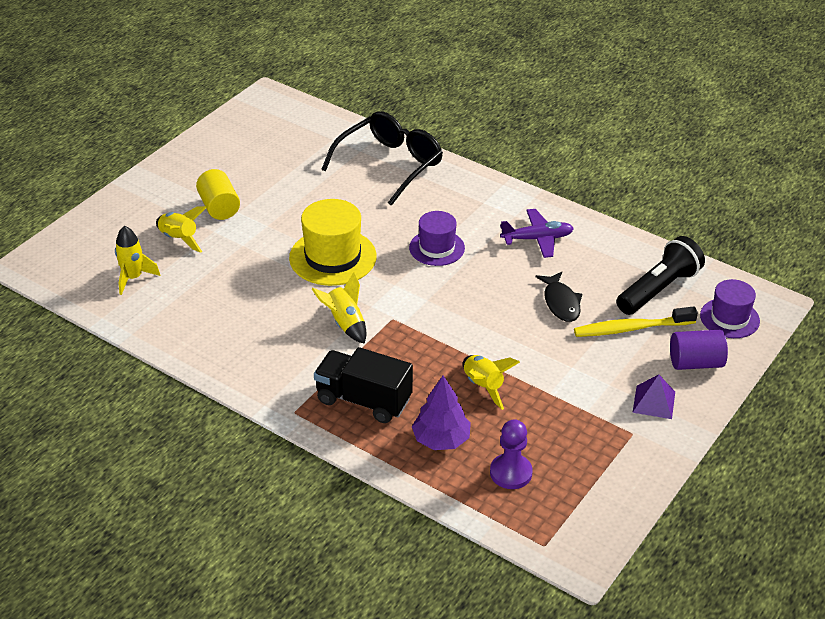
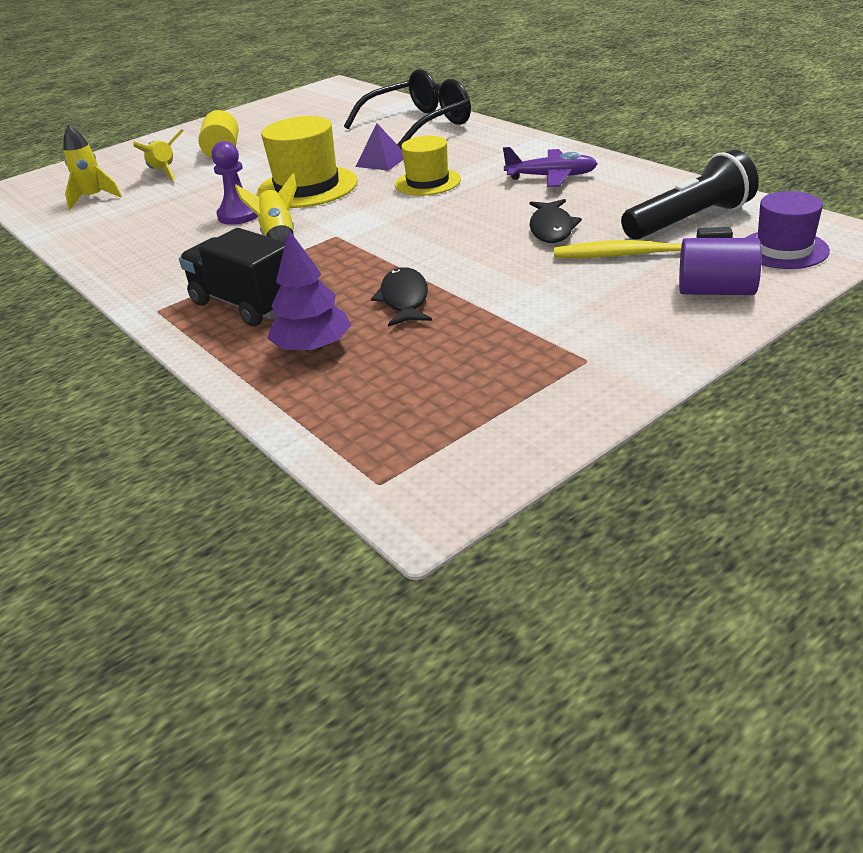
camera: 20 degrees right, 5 degrees down
(437, 248) = (428, 182): purple hat -> yellow hat
(483, 386) = (404, 299): yellow rocket -> black fish
(511, 473) = (383, 390): purple pawn -> purple pawn (239, 215)
(654, 402) = (635, 328): purple pyramid -> purple pyramid (381, 161)

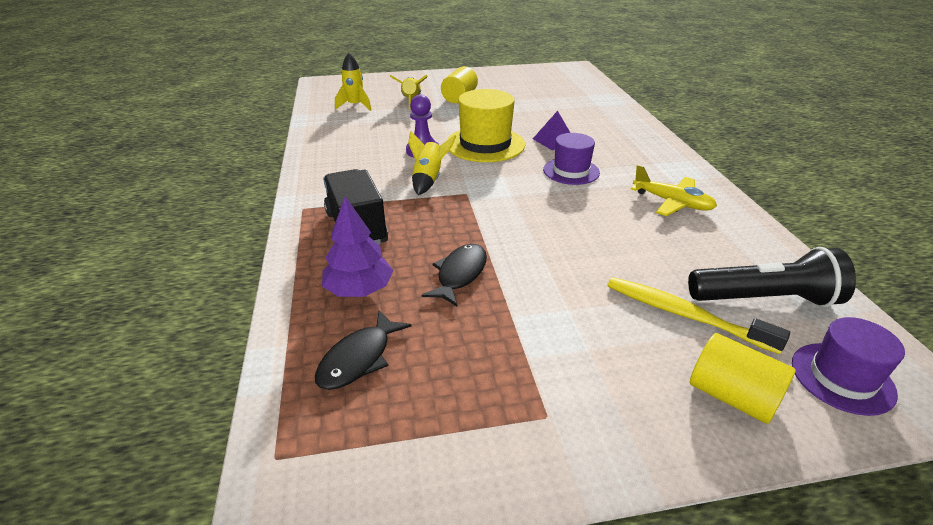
camera: 25 degrees right, 0 degrees up
(418, 125) = (607, 118): black glasses -> none
(428, 182) = (571, 171): yellow hat -> purple hat
(551, 177) = (672, 203): purple plane -> yellow plane
(551, 229) = (631, 255): black fish -> black fish (359, 359)
(716, 291) = (732, 396): purple cylinder -> yellow cylinder

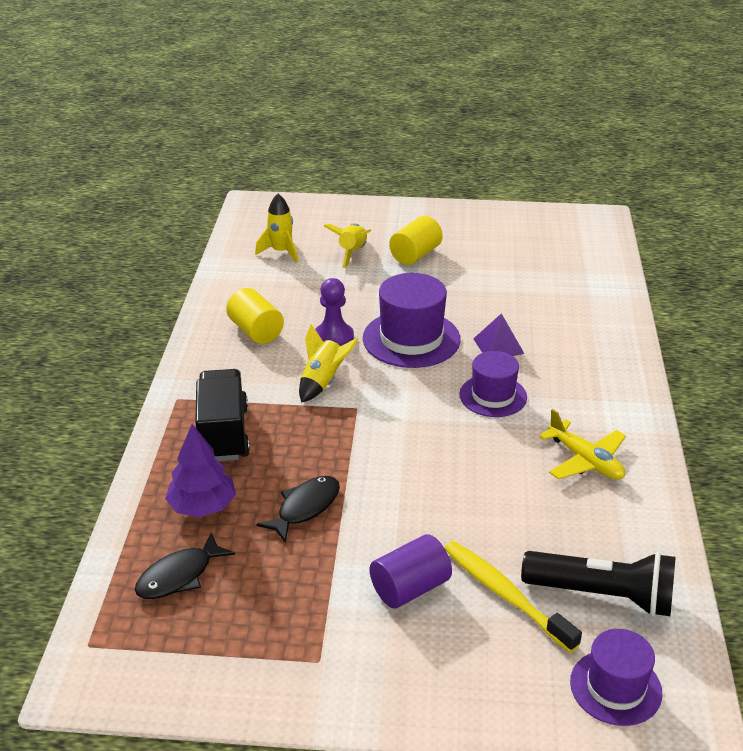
camera: 15 degrees right, 0 degrees up
(485, 144) = (411, 339): yellow hat -> purple hat
(595, 325) = (410, 588): none -> purple cylinder
(732, 396) = (495, 680): yellow cylinder -> yellow cylinder (256, 331)

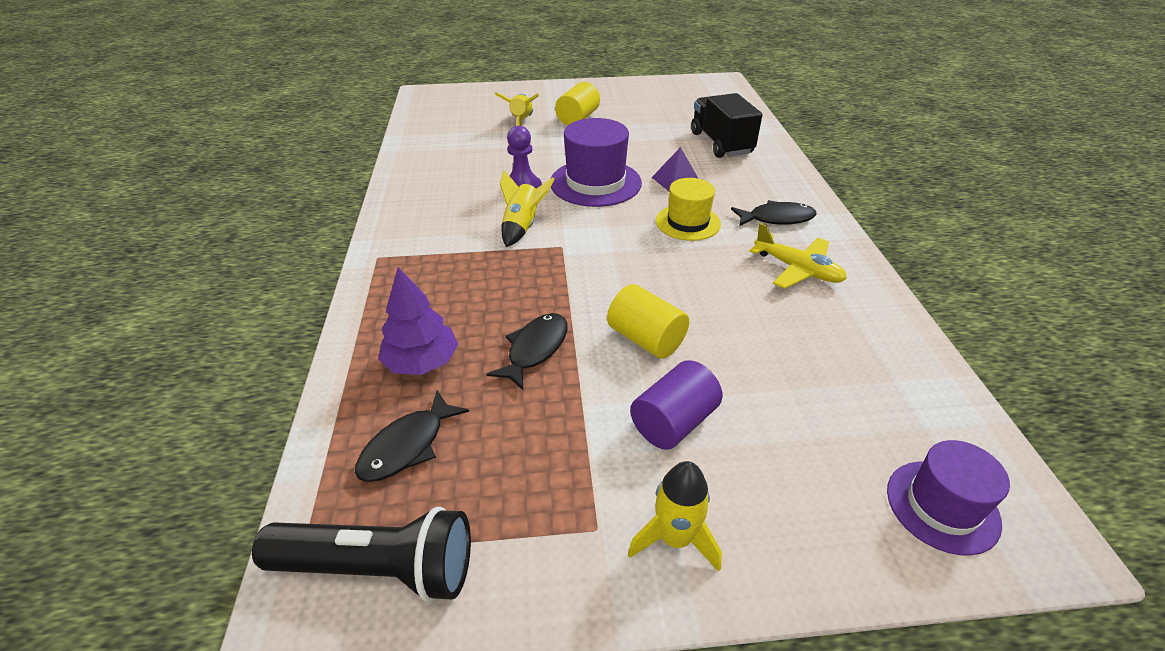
camera: 10 degrees left, 5 degrees up
(223, 434) = (431, 285): black truck -> black truck (721, 143)
(256, 331) = (447, 190): yellow cylinder -> yellow cylinder (646, 339)
(281, 252) = (457, 126): yellow rocket -> yellow rocket (675, 539)
(493, 396) = (688, 222): purple hat -> yellow hat
(506, 595) = (779, 416): yellow toothbrush -> none
(589, 402) = (777, 218): none -> black fish
(602, 595) = (877, 400): black flashlight -> black flashlight (379, 567)

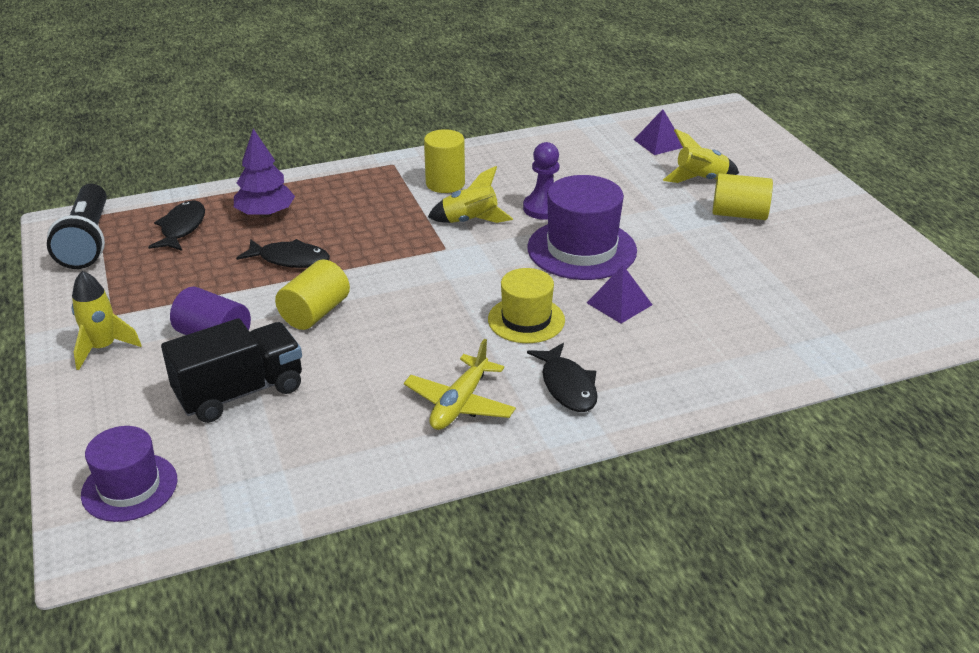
camera: 75 degrees right, 5 degrees down
(407, 446) = (182, 228): black fish -> black fish turned 75 degrees clockwise
(444, 231) = (445, 184): none -> yellow cylinder
(454, 125) = (659, 143): none -> purple pyramid
(721, 143) = (749, 331): black truck -> black truck (240, 392)

